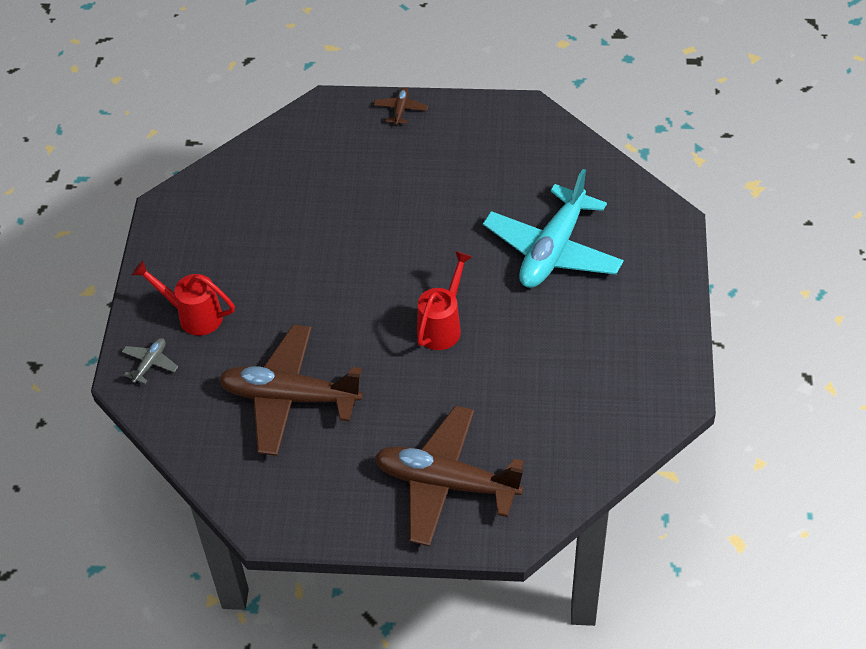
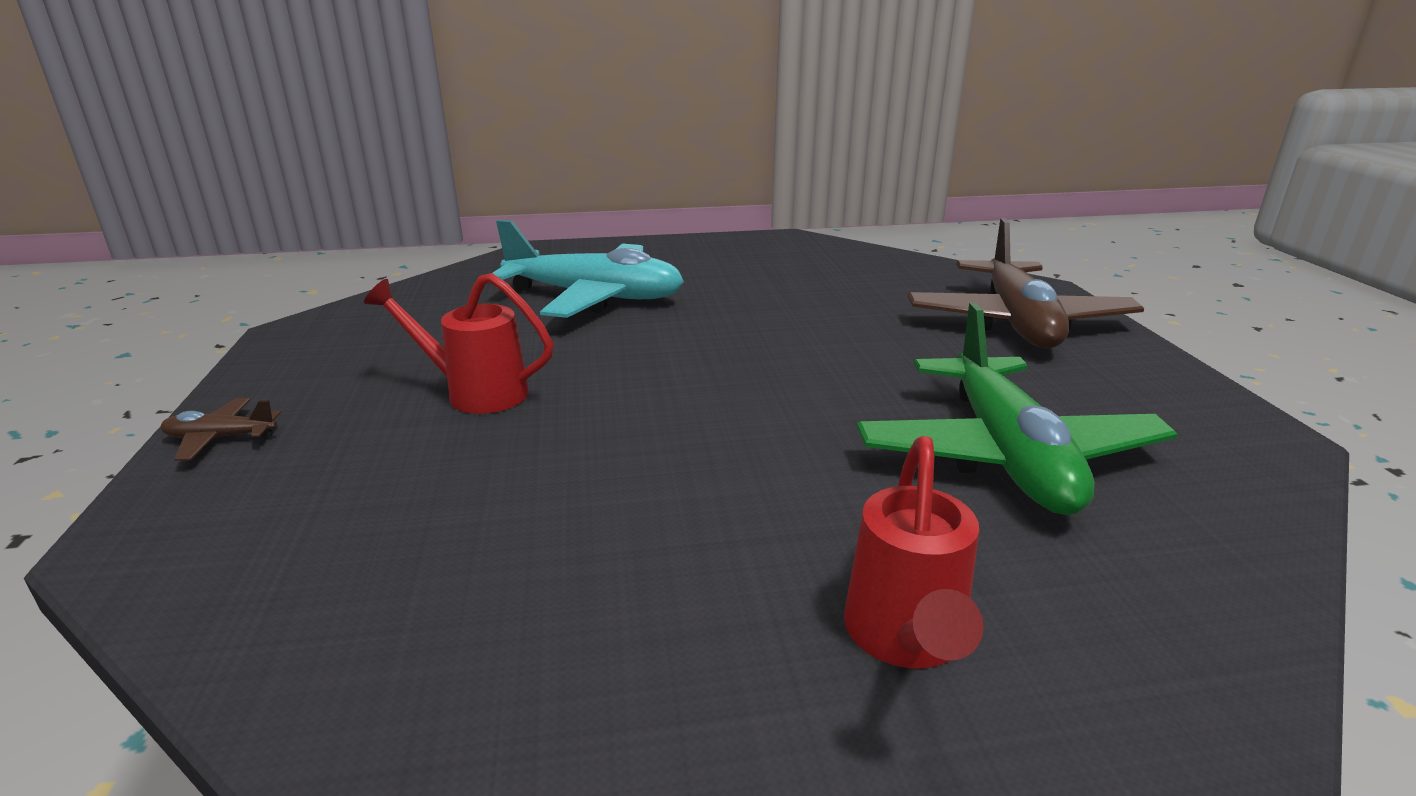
camera: 105 degrees left, 25 degrees down
(150, 363) = (1118, 692): grey plane -> none
(289, 397) = (1006, 455): brown plane -> green plane
(442, 326) = (761, 348): red watering can -> red watering can (475, 393)

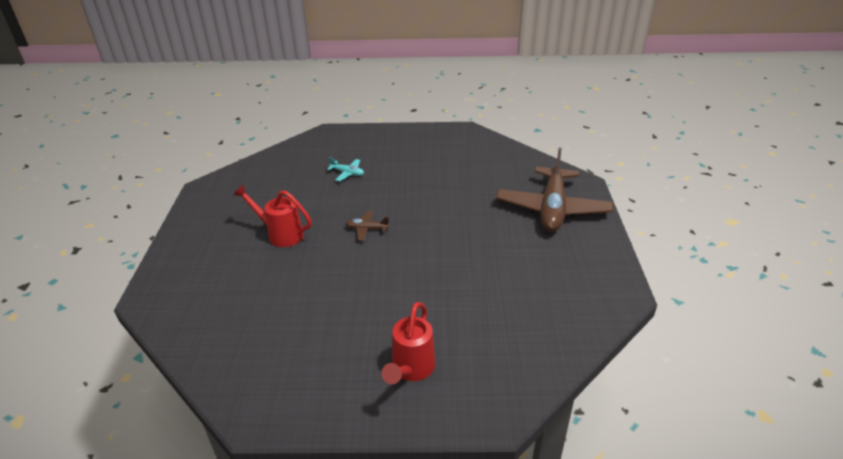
camera: 10 degrees right, 10 degrees up
(220, 438) = (176, 251): brown plane -> brown plane (367, 229)
(595, 297) = (347, 173): turquoise plane -> turquoise plane, size x0.40
(1006, 455) = (496, 292): green plane -> none

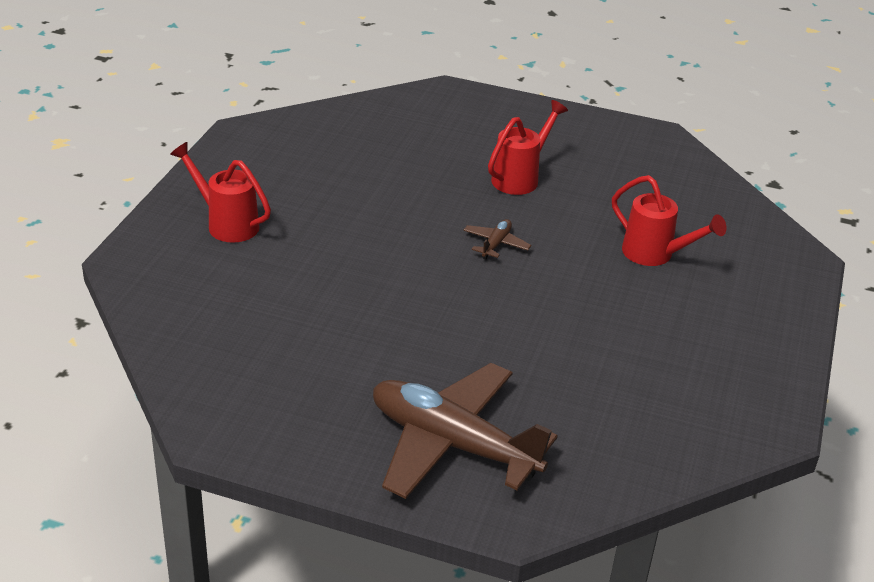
camera: 105 degrees right, 0 degrees up
(347, 173) = (655, 255): turquoise plane -> red watering can

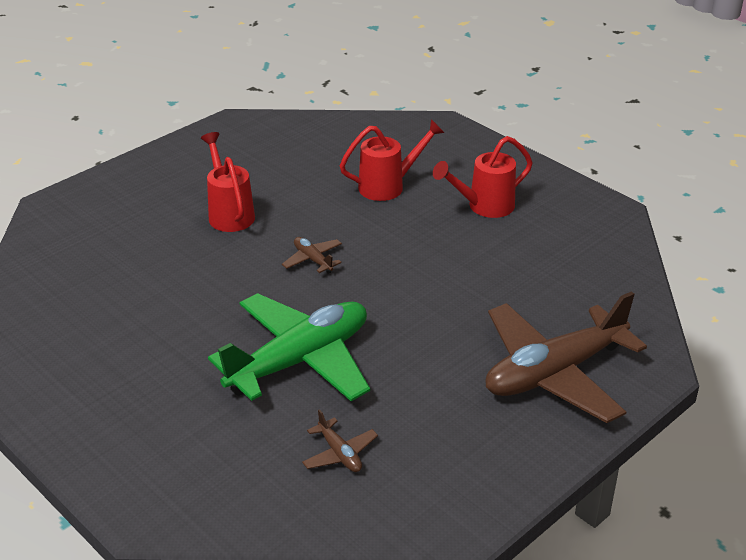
camera: 60 degrees left, 0 degrees up
(226, 223) = (143, 420): red watering can -> red watering can (484, 207)
(252, 337) = (339, 453): none -> brown plane
(352, 279) = (300, 360): none -> green plane

